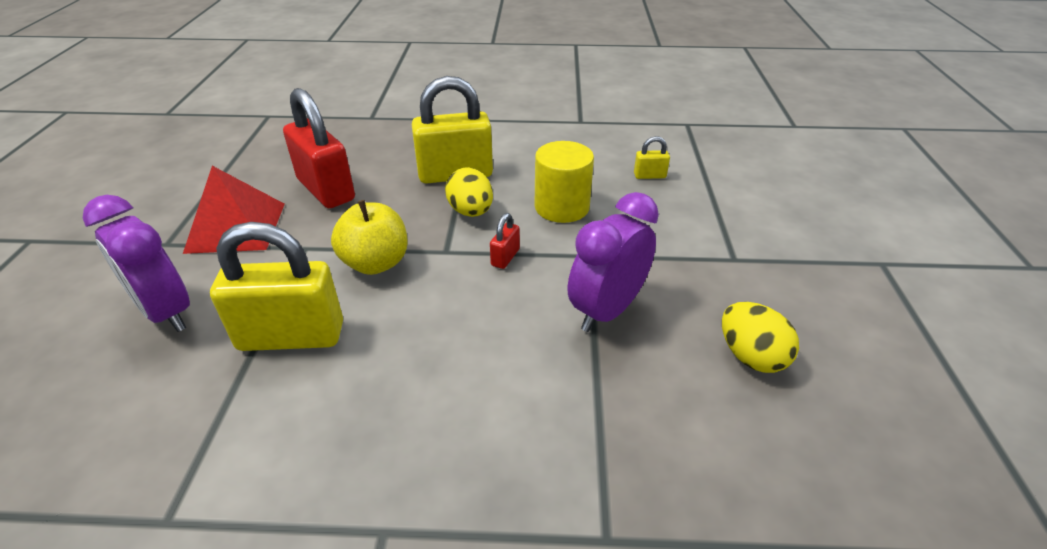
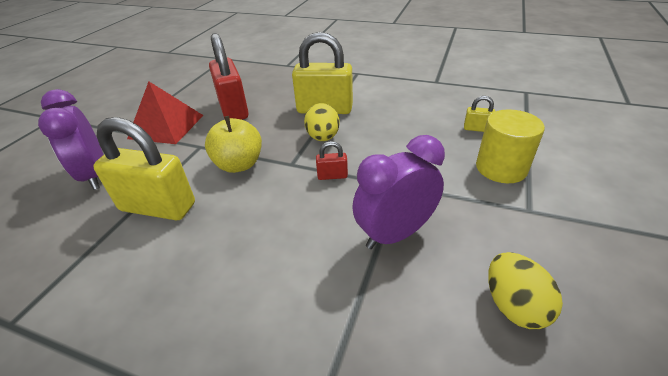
camera: 20 degrees right, 0 degrees up
(505, 257) = (332, 176): red padlock -> red padlock turned 45 degrees clockwise
(562, 207) = (393, 144): yellow cylinder -> yellow cylinder (501, 168)

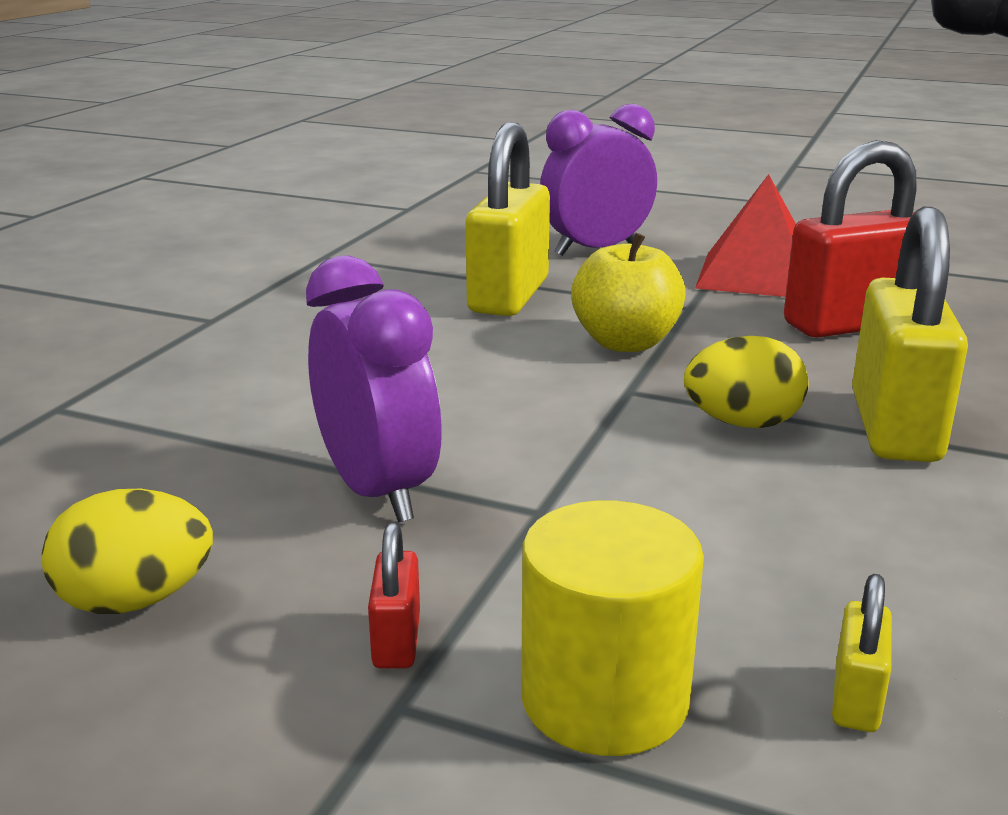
camera: 90 degrees right, 15 degrees down
(332, 176) = (582, 432): red padlock -> red padlock (396, 640)

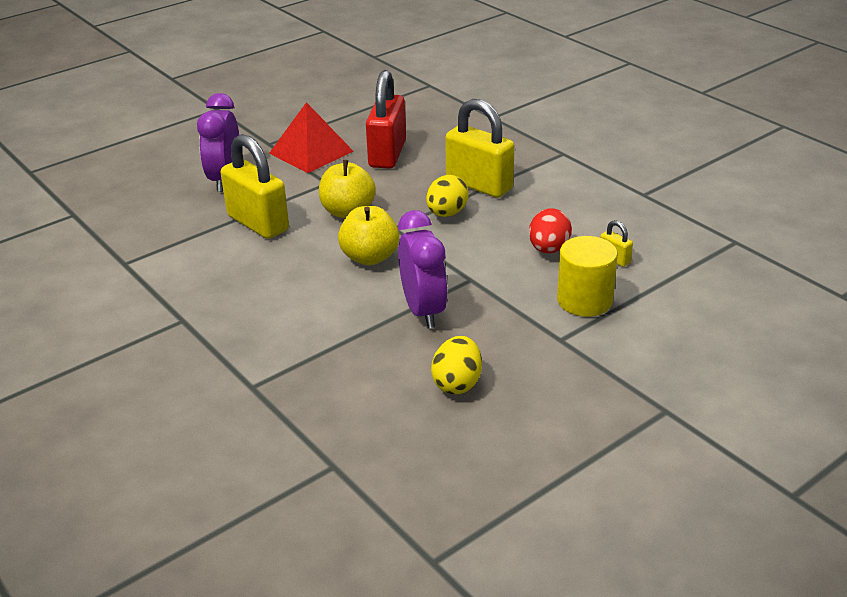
camera: 60 degrees left, 10 degrees up
(377, 491) = (423, 311): purple clock -> purple clock turned 75 degrees clockwise
(396, 640) = (527, 331): red padlock -> none
(507, 396) = (370, 257): none -> yellow apple
(769, 577) = (548, 249): none -> red egg

